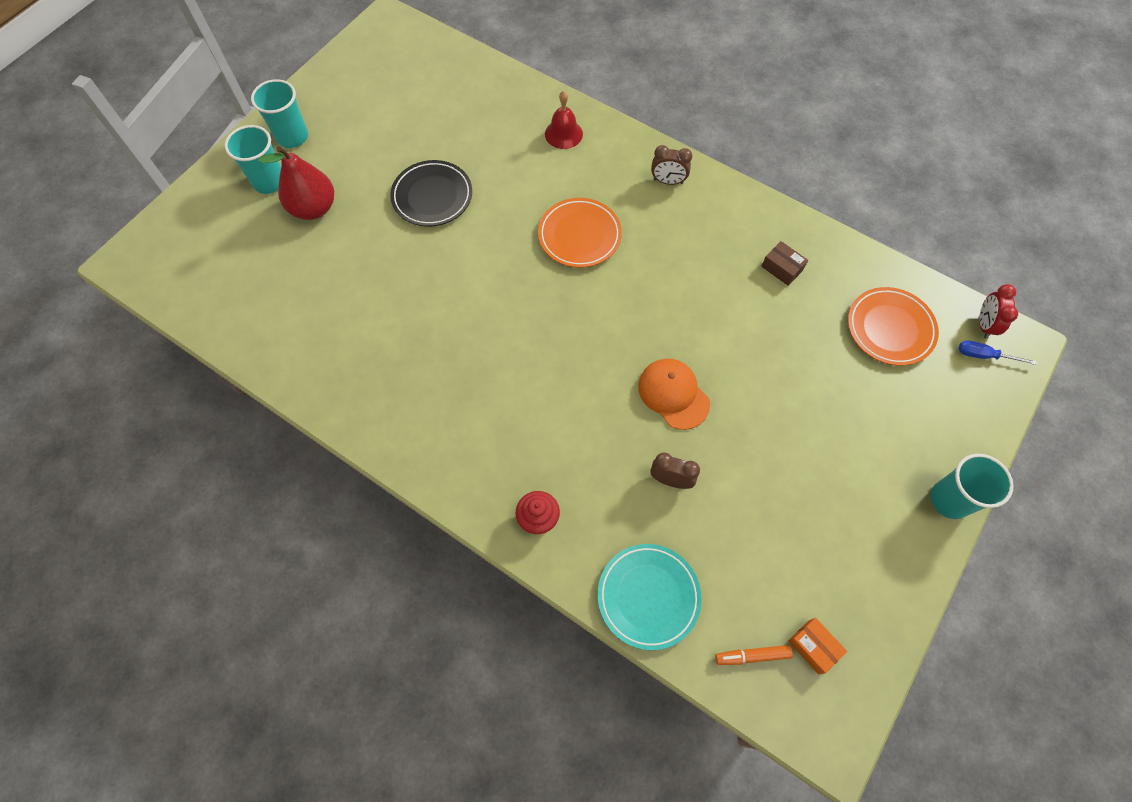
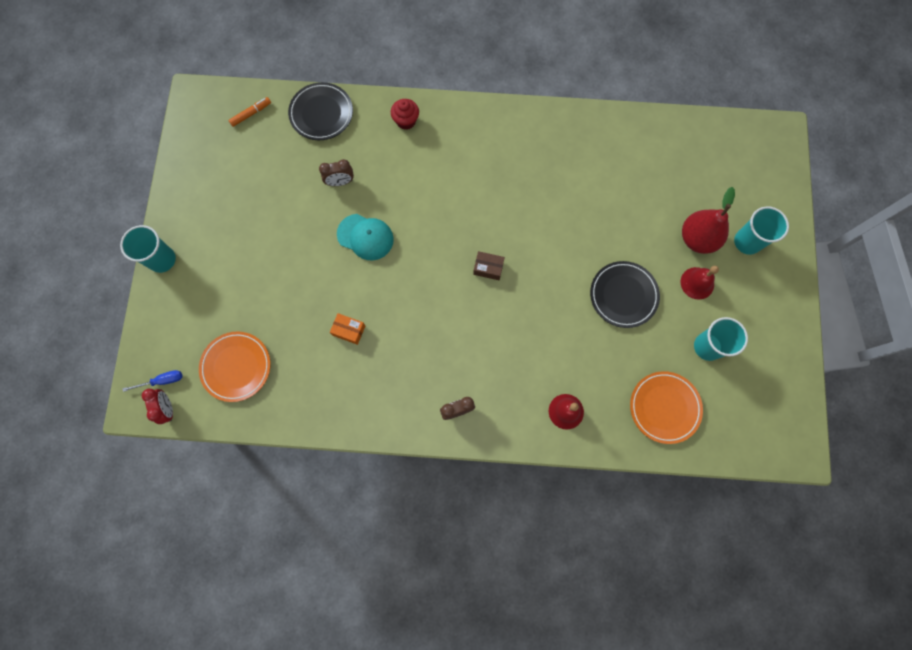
camera: 150 degrees right, 10 degrees up
(292, 137) = (766, 288): turquoise cup -> turquoise cup (707, 346)
(352, 172) = (697, 283): none -> red bell
(579, 235) = (495, 322): orange plate -> orange plate (664, 407)
(648, 596) = (321, 113): turquoise plate -> black plate
(673, 394) = (365, 237): orange cap -> turquoise cap
(782, 268) = (334, 376): brown box -> brown box (488, 268)
(813, 647) = (219, 135): orange box -> orange box (349, 330)

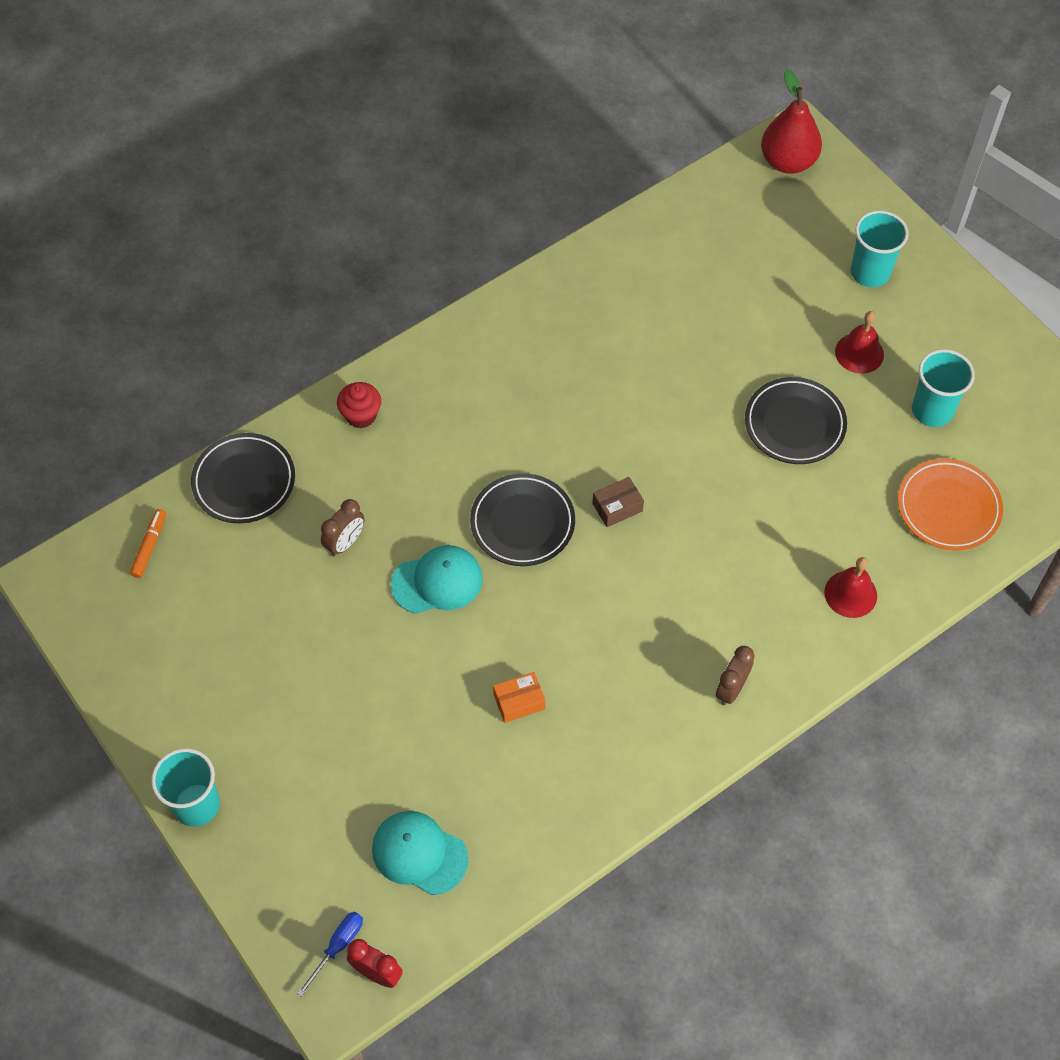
camera: 40 degrees left, 15 degrees down
(236, 367) = (419, 853): orange plate -> turquoise cap
(433, 239) = (522, 523): none -> black plate
(697, 239) = (816, 307): red pear -> red pear (788, 162)

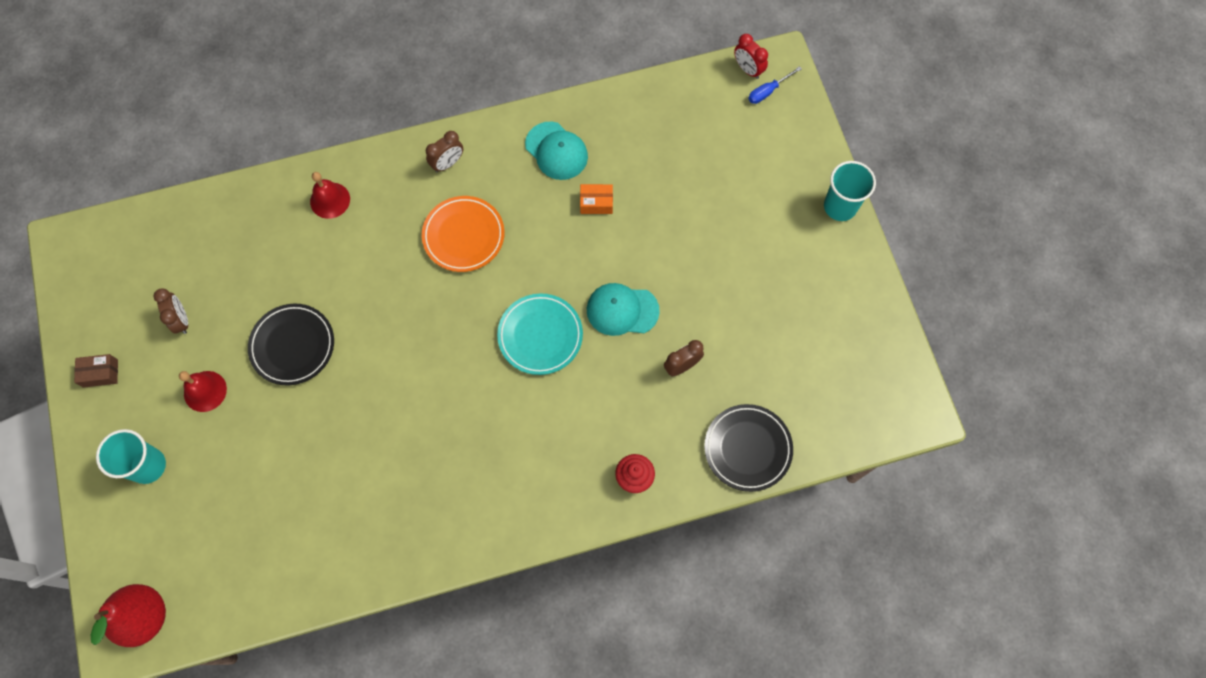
camera: 160 degrees left, 10 degrees up
(149, 546) = (836, 416): orange marker -> none
(419, 853) = (699, 128): turquoise cap -> turquoise cap (556, 151)
(522, 523) = (540, 335): black plate -> turquoise plate
(617, 507) = (463, 323): brown box -> brown box (100, 373)
(932, 410) = (181, 320): turquoise cup -> brown clock
(948, 507) = (221, 239): orange plate -> orange plate (463, 236)

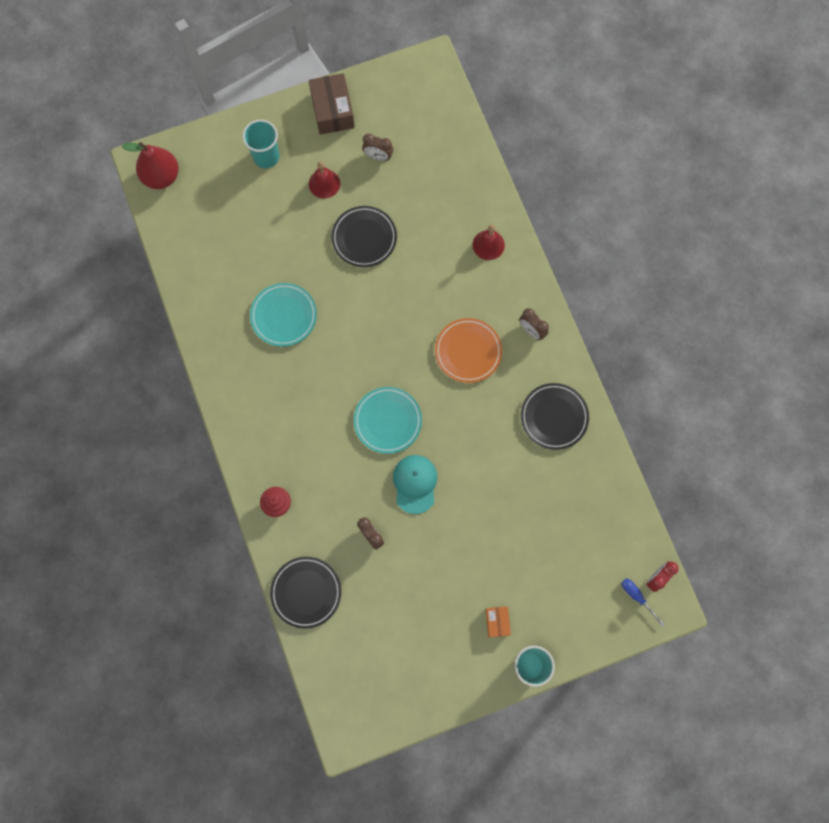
camera: 85 degrees right, 5 degrees up
(100, 373) = (332, 110): brown box -> brown box, size x1.89
(181, 320) = (378, 156): brown clock -> brown clock turned 45 degrees clockwise
(383, 455) = (284, 316): none -> turquoise plate
(556, 151) = (554, 417): turquoise cap -> black plate
(596, 203) = (509, 454): orange box -> orange box (497, 622)

